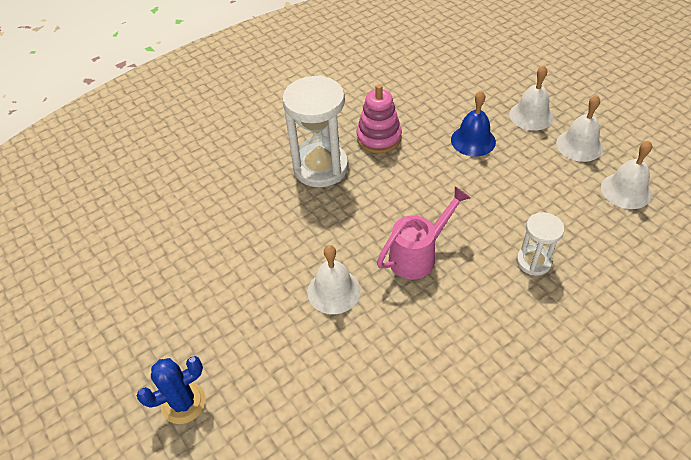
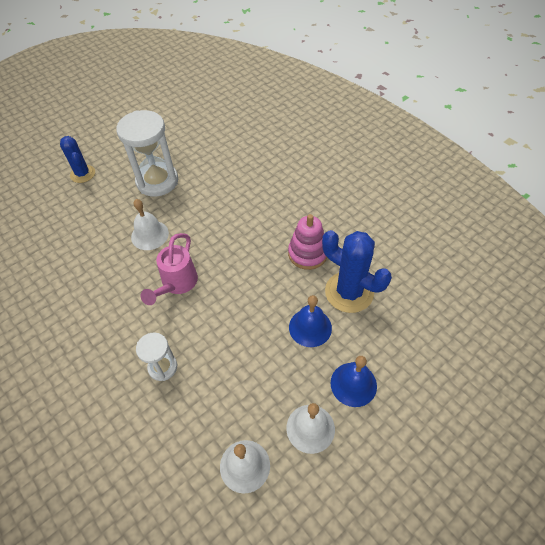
camera: 85 degrees right, 5 degrees up
(320, 167) = (270, 217): white hourglass -> white hourglass (157, 181)
(418, 255) = (176, 284): pink watering can -> pink watering can turned 60 degrees clockwise
(430, 111) = (349, 292): none -> blue cactus
(531, 115) = (353, 384): white bell -> blue bell

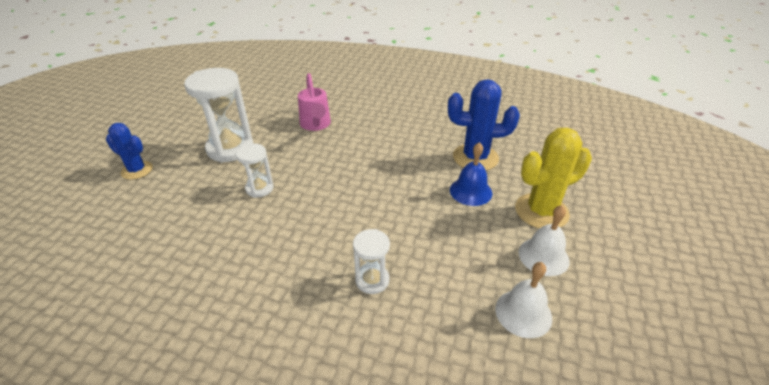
camera: 35 degrees left, 15 degrees down
(150, 235) = (259, 188): white bell -> white hourglass
(176, 284) = (323, 213): pink watering can -> pink watering can (316, 125)
(308, 253) = (418, 147): pink stacking toy -> none
(353, 384) = (541, 211): blue bell -> yellow cactus

